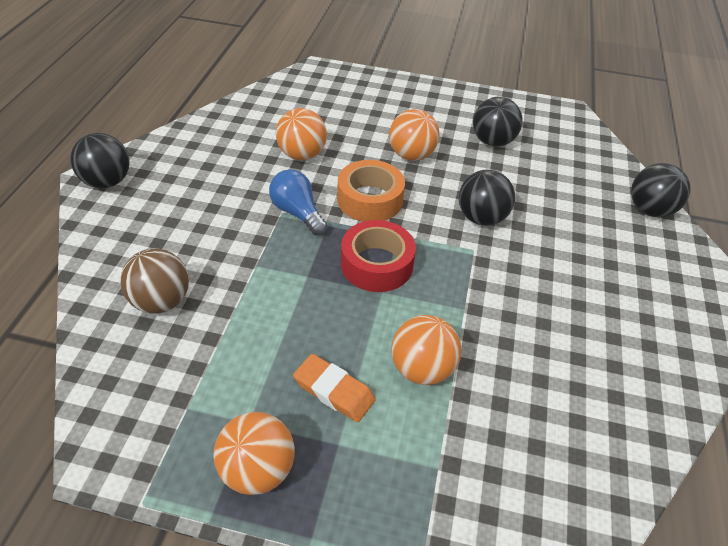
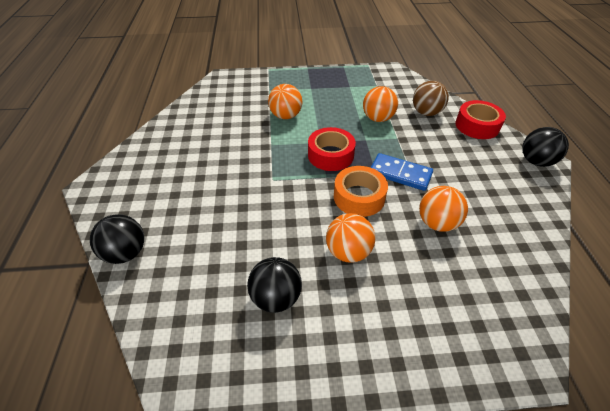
camera: 165 degrees right, 0 degrees up
(110, 252) = (477, 126): none -> red tape
(257, 470) = (336, 77): orange ball -> orange ball (377, 118)
(297, 213) = (400, 174): blue light bulb -> blue domino
(334, 391) = (322, 101): orange eraser -> none
(481, 218) = (271, 205): black ball -> none

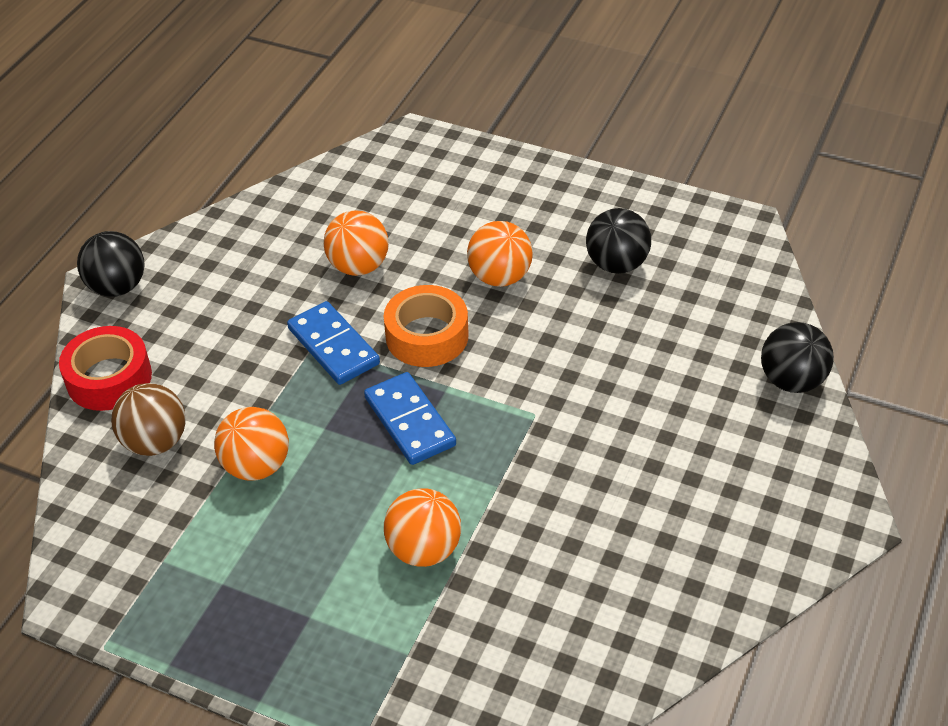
camera: 150 degrees left, 0 degrees up
(330, 155) = (410, 421): red tape -> blue domino

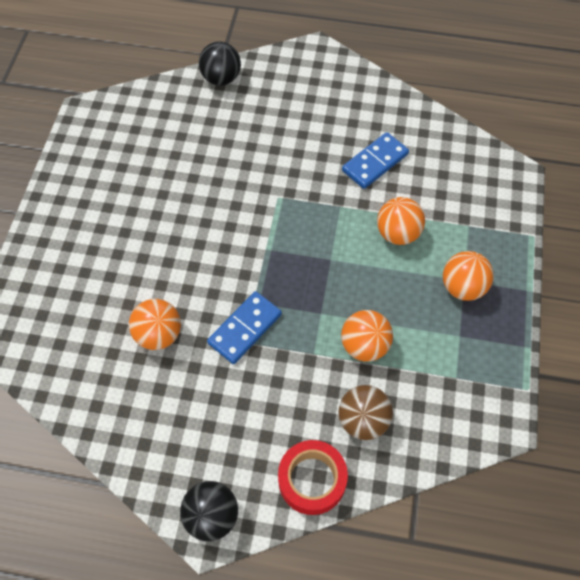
camera: 105 degrees left, 15 degrees up
(410, 421) = (302, 264): blue domino -> blue domino (375, 162)
(427, 336) = (223, 272): orange tape -> none
(500, 277) = (156, 240): orange ball -> orange ball (462, 287)
(616, 264) = (133, 174): black ball -> none

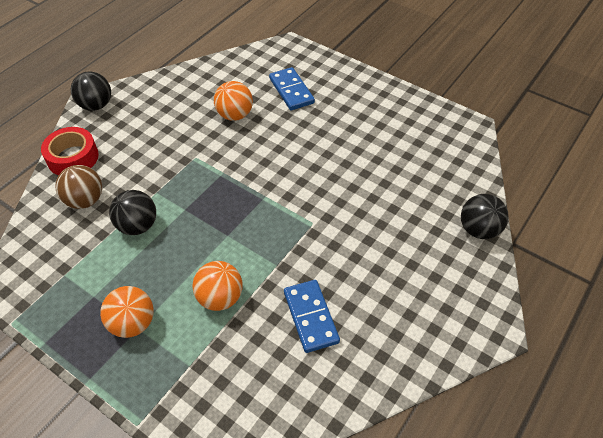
camera: 115 degrees right, 10 degrees down
(245, 329) = (205, 160): blue domino -> blue domino (291, 91)
(364, 345) = (138, 226): orange ball -> black ball

